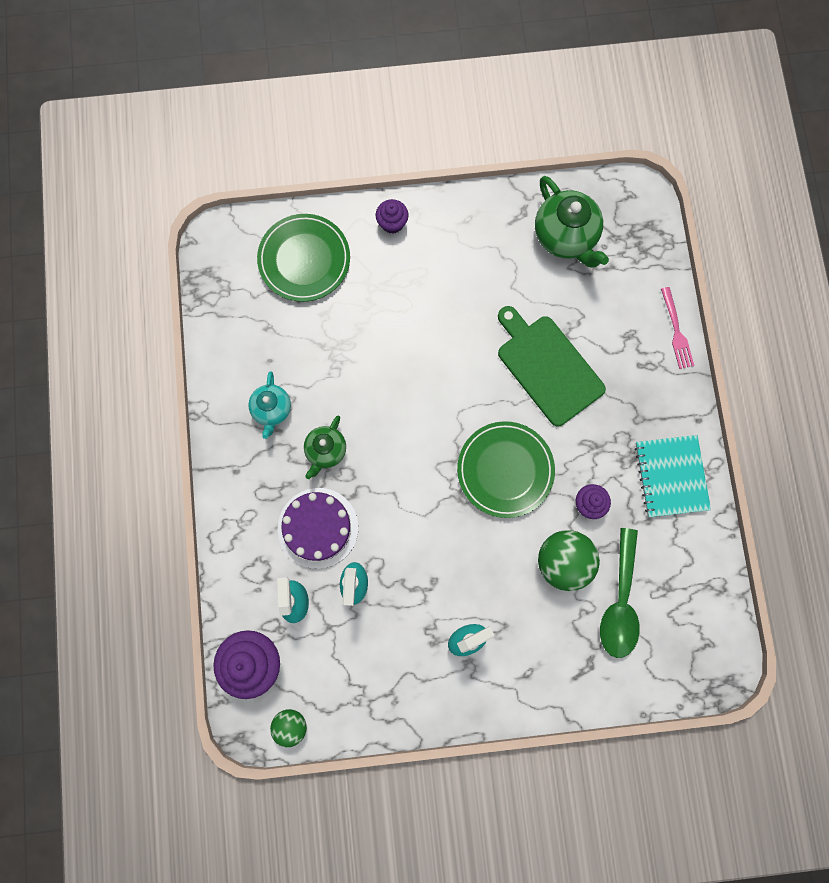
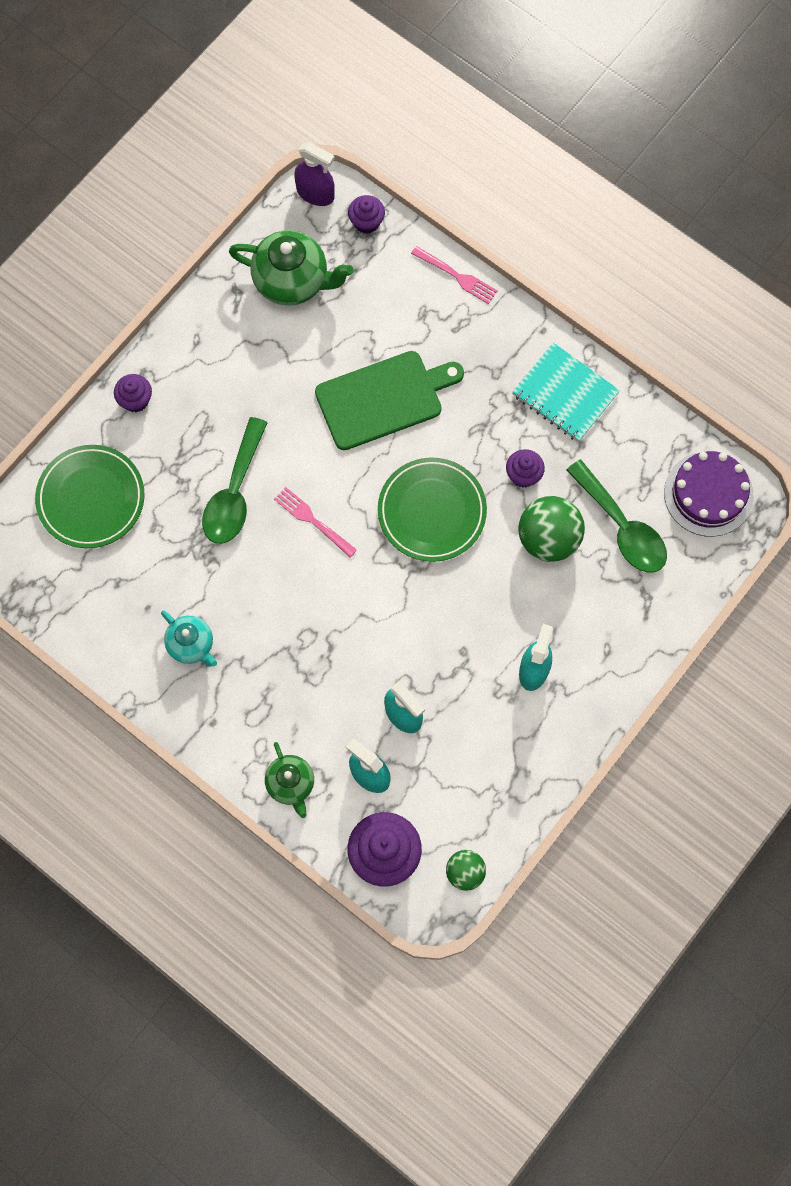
camera: 45 degrees left, 5 degrees down
(318, 528) = (327, 701): purple cake -> purple cake (708, 494)
(326, 451) = (271, 634): green teapot -> green teapot (291, 784)
(394, 338) = (234, 492): none -> green spoon
(424, 403) = (312, 520): none -> pink fork
(547, 367) = (383, 399): green cutting board -> green cutting board turned 150 degrees clockwise
(637, 193) = (315, 193): none -> purple spray bottle
(651, 242) = (366, 222): none -> purple cupcake

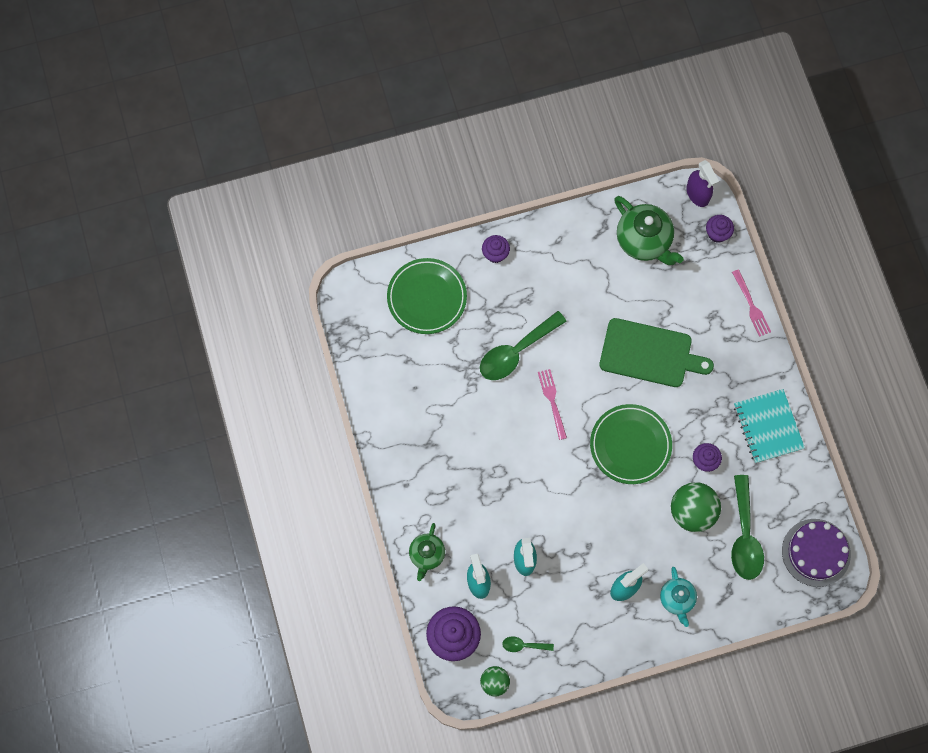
camera: 35 degrees right, 0 degrees up
(191, 645) = (425, 428): turquoise teapot -> turquoise teapot (677, 599)
(468, 809) = (524, 645): none -> green spoon

